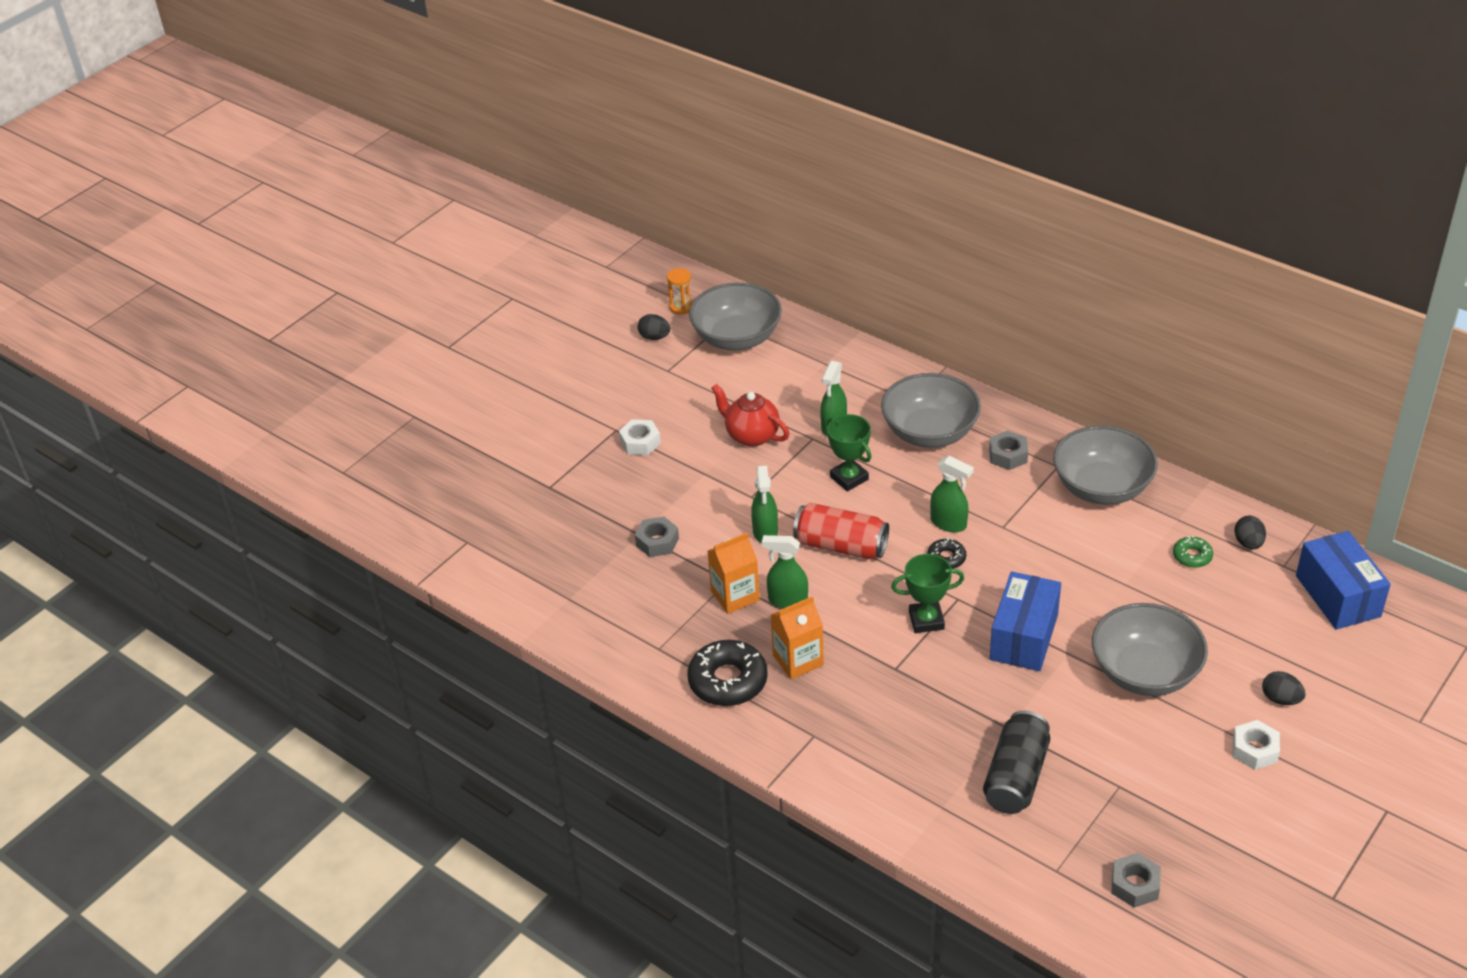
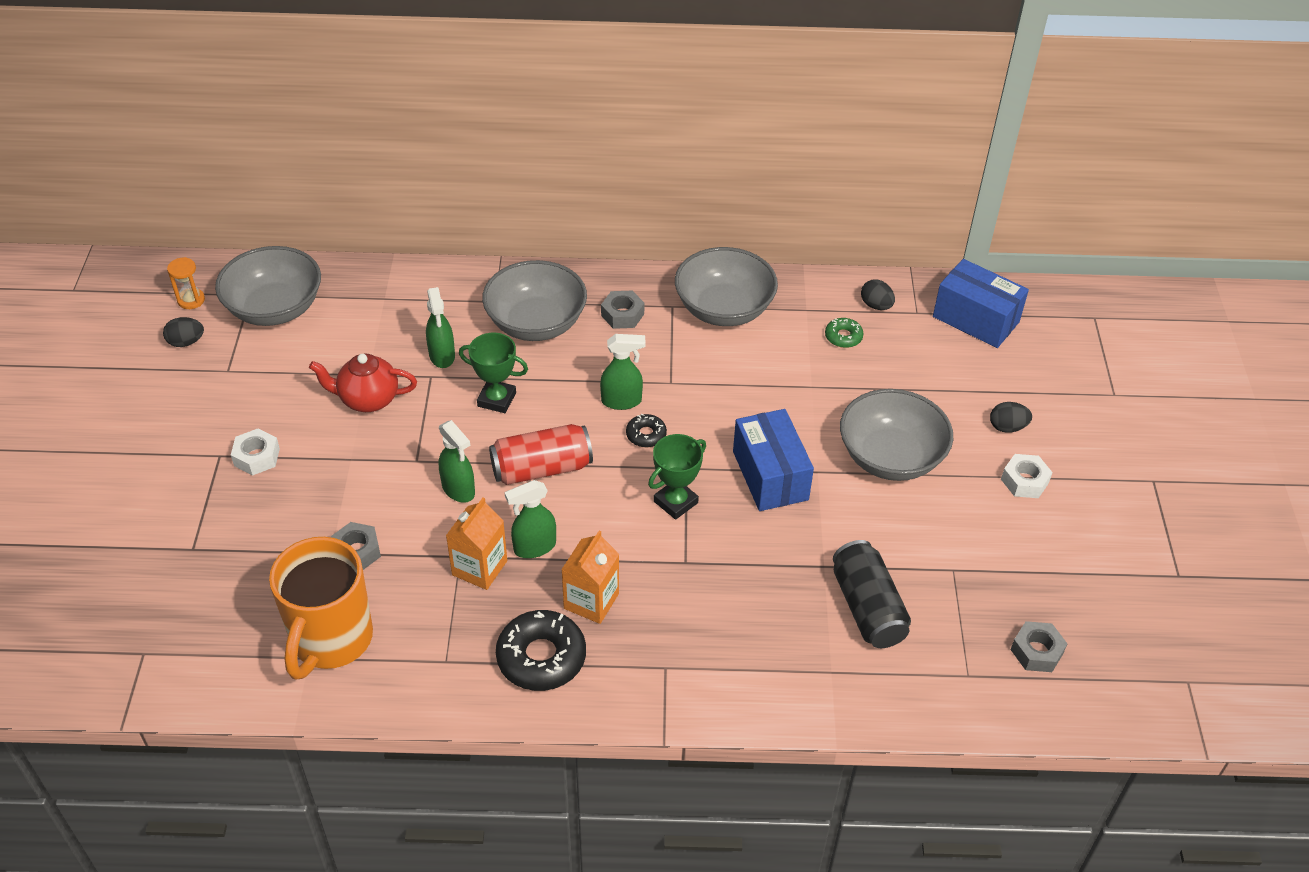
camera: 40 degrees left, 5 degrees up
(592, 594) = (331, 640): none -> orange mug

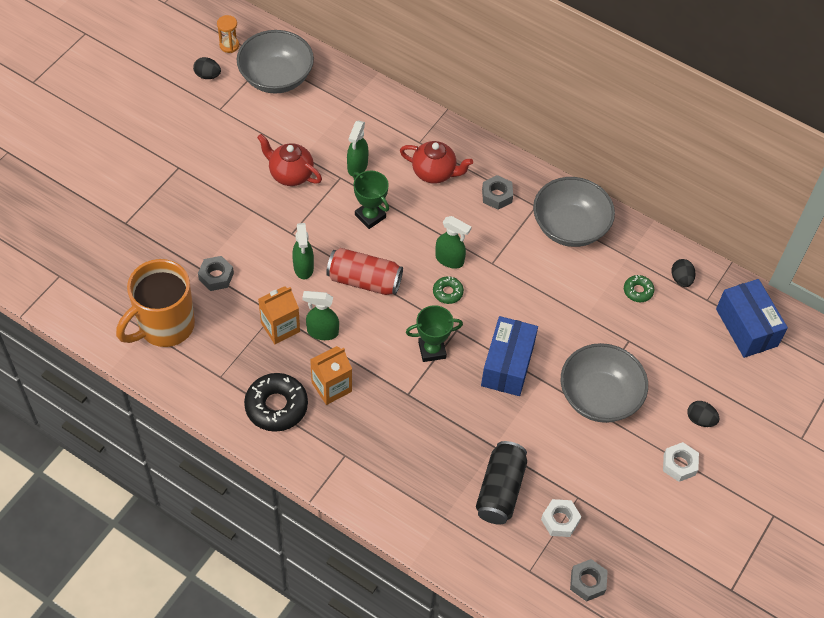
camera: 30 degrees right, 10 degrees up
(256, 457) = (199, 180): white nut -> white nut (560, 520)
(536, 323) = (434, 173): grey bowl -> red teapot
(646, 435) = (447, 292): black donut -> green donut

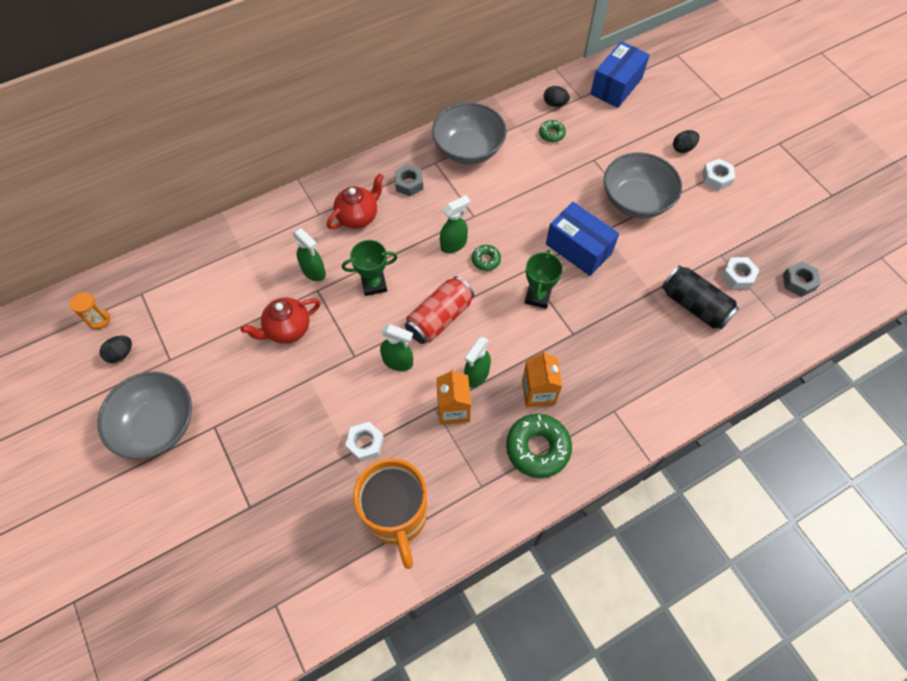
camera: 60 degrees left, 5 degrees up
(216, 276) = (365, 443): grey nut -> white nut
(276, 77) = (168, 295): grey bowl -> grey bowl (158, 425)
(276, 406) = (537, 448): black donut -> green donut
(746, 327) = (616, 86): blue box -> blue box turned 60 degrees counterclockwise

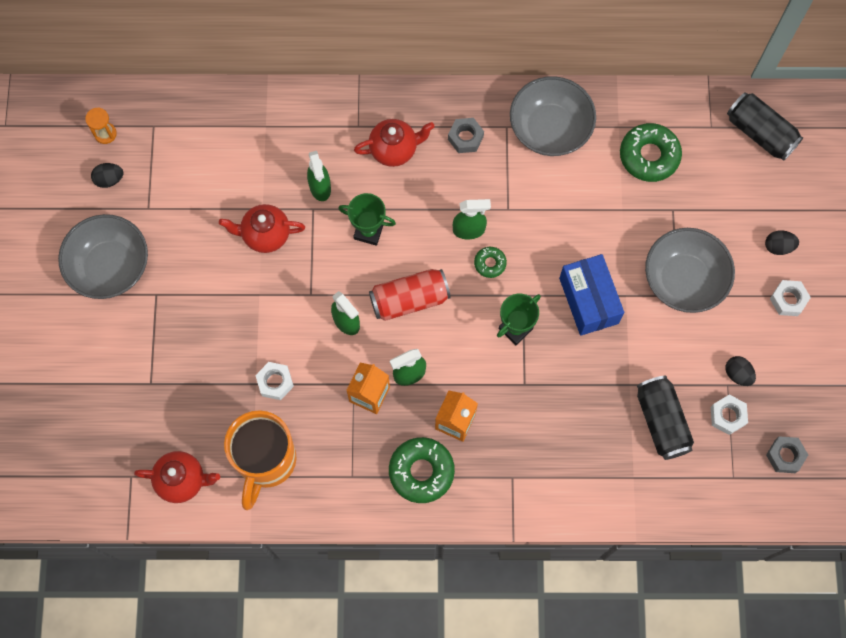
camera: 30 degrees right, 10 degrees up
(328, 579) = (182, 480): none -> red teapot
(551, 134) = (649, 156): green donut -> green donut, size x1.94
(555, 104) = (677, 120): black egg -> black egg (737, 374)
(616, 86) = (760, 133): blue box -> black can

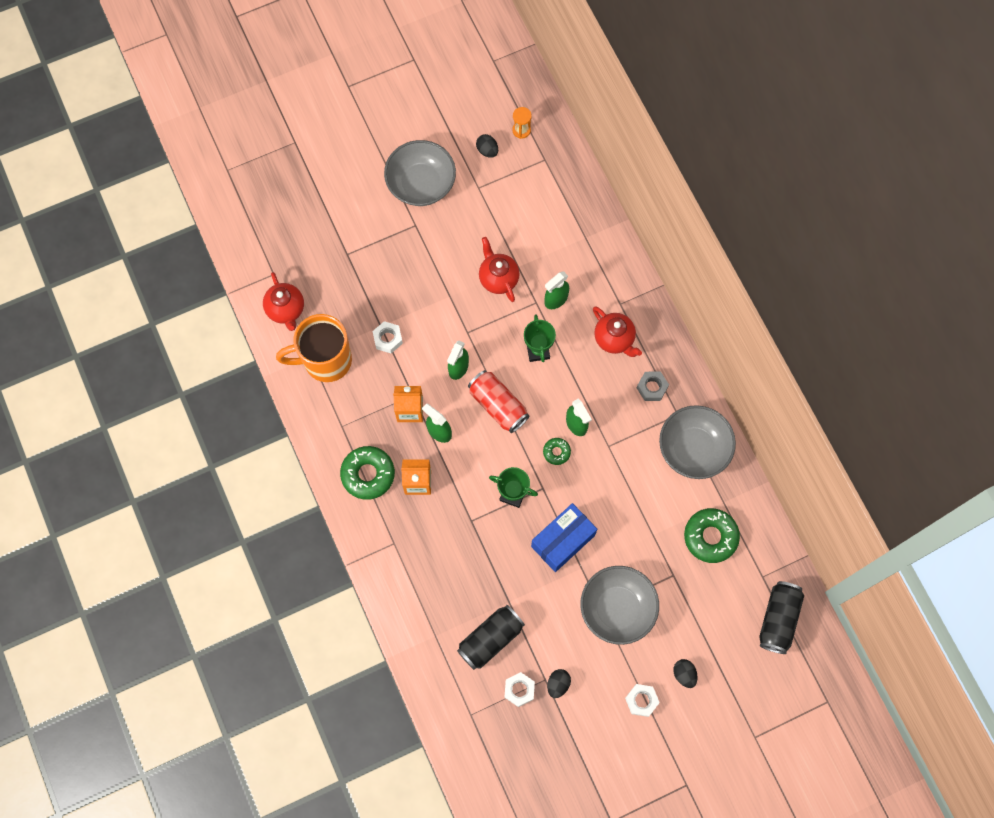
camera: 65 degrees right, 0 degrees up
(785, 456) = (507, 750): grey nut -> none

